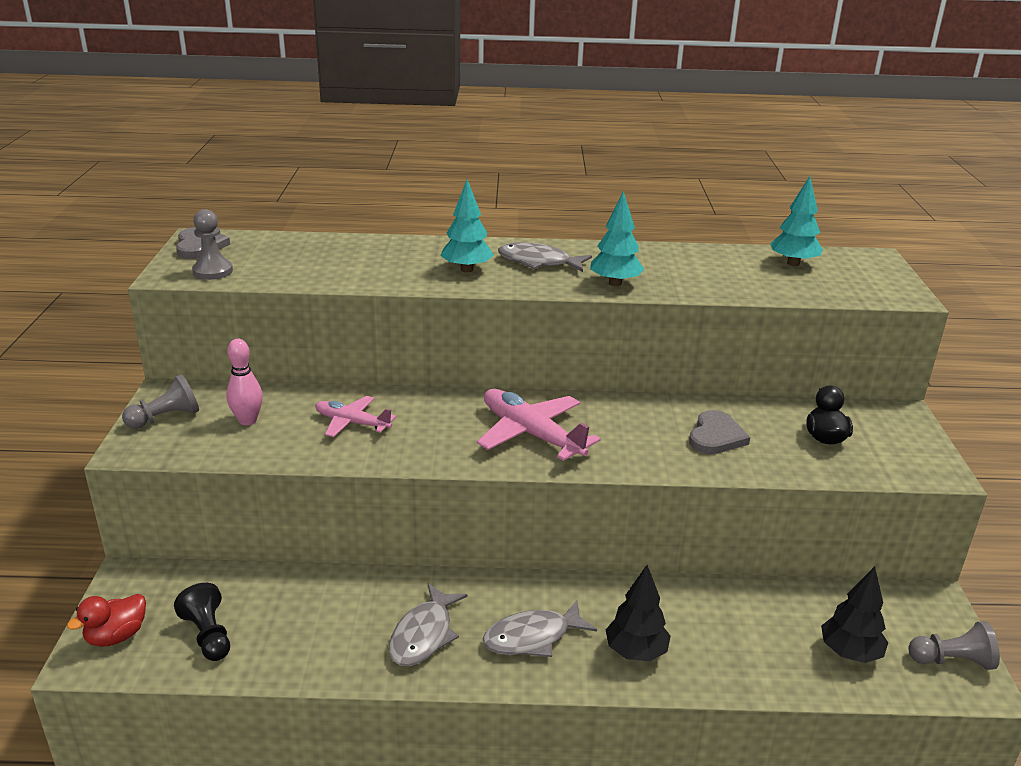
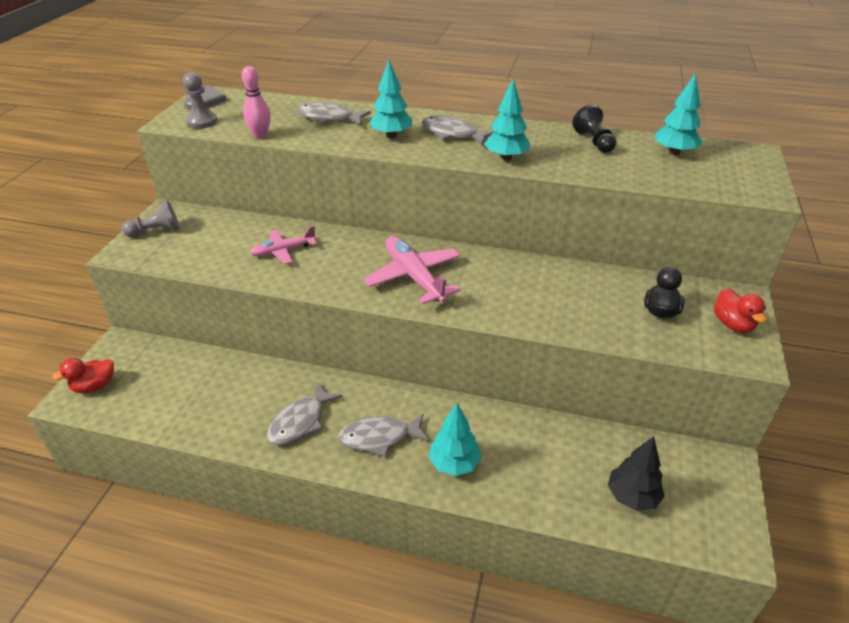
camera: 15 degrees right, 10 degrees up
(208, 635) = (153, 396): black pawn -> black pawn (594, 142)
(247, 420) = (210, 240): pink bowling pin -> pink bowling pin (260, 135)
(352, 423) = (283, 251): pink plane -> pink plane turned 60 degrees counterclockwise
(377, 256) = (329, 118): none -> grey fish
(635, 652) = (454, 464): black tree -> turquoise tree
(716, 436) = (564, 297): grey heart -> none
(905, 442) = (733, 324): none -> red duck
(952, 660) = (721, 520): grey pawn -> none

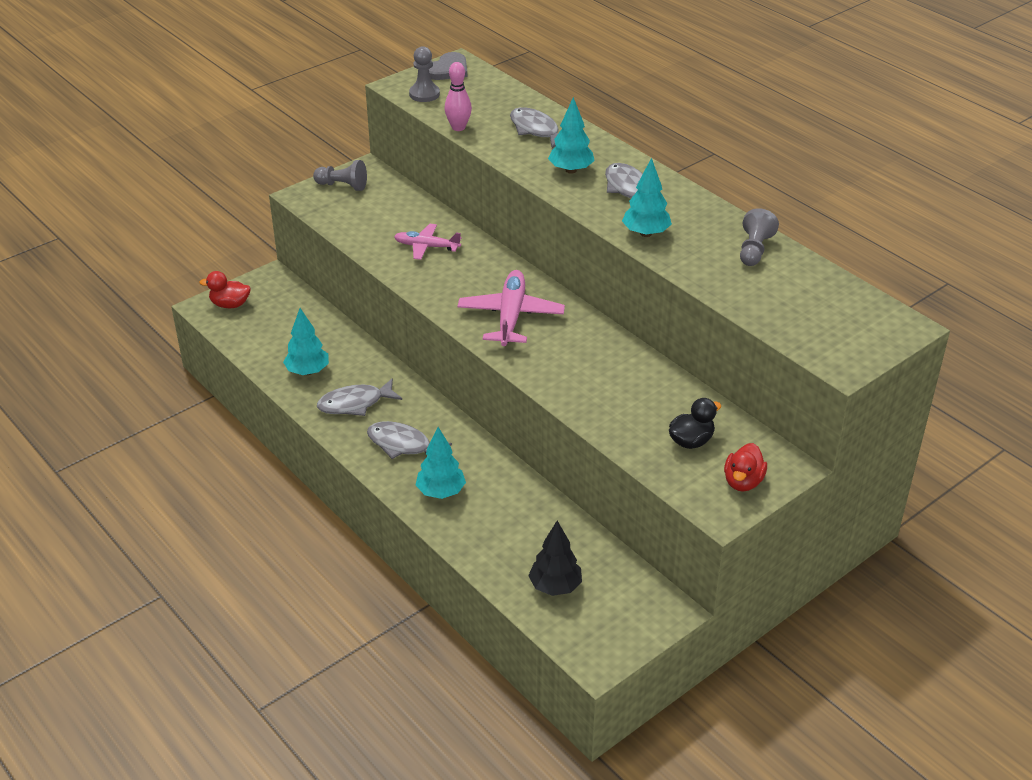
camera: 35 degrees right, 0 degrees up
(594, 142) = (754, 250): black pawn -> grey pawn
(674, 152) = (818, 292): turquoise tree -> turquoise tree (308, 371)

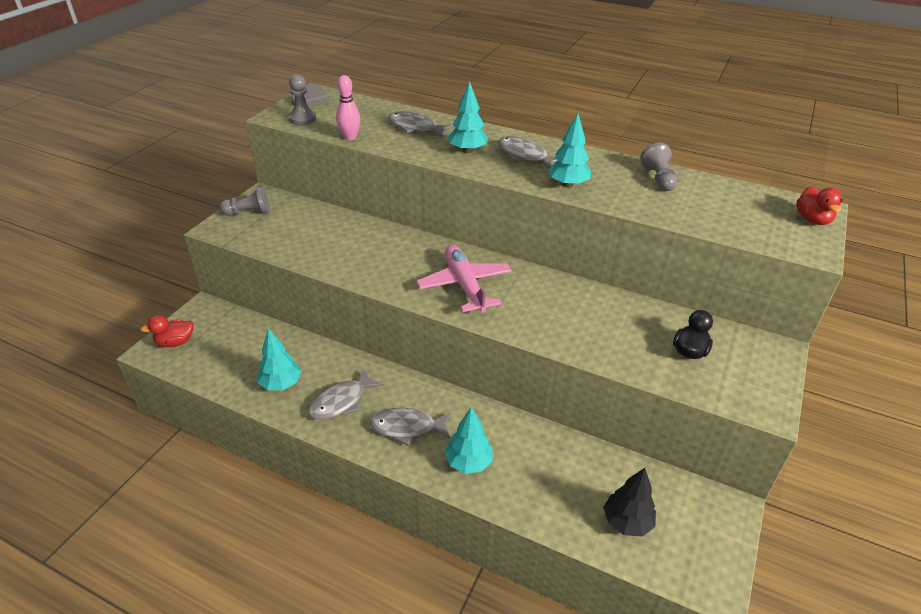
camera: 25 degrees left, 0 degrees up
(427, 247) = (354, 245): pink plane -> none
(743, 482) = (758, 374): red duck -> red duck (812, 220)

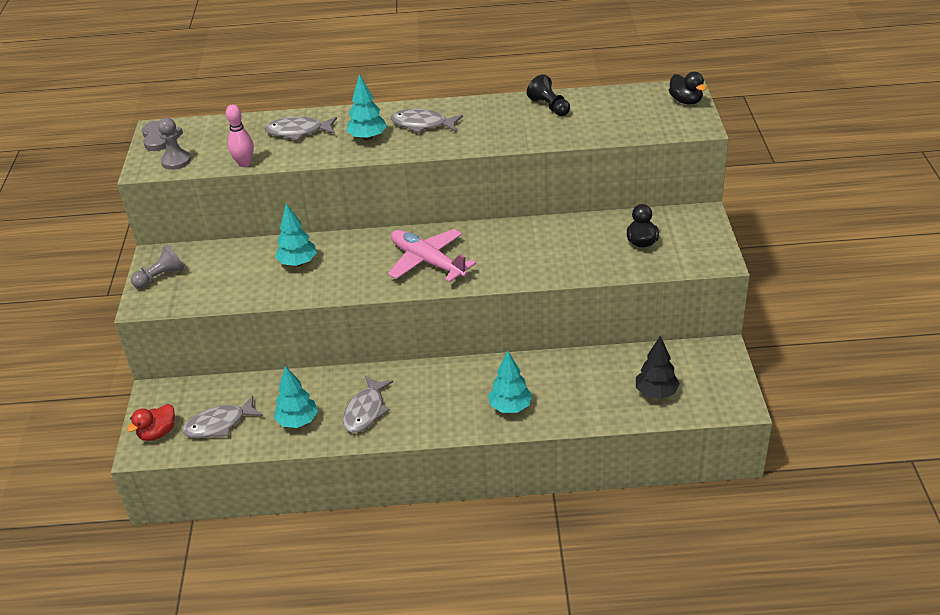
camera: 25 degrees left, 0 degrees up
(407, 428) = (440, 405): grey fish -> grey fish (219, 424)
(568, 185) = (480, 139): turquoise tree -> turquoise tree (298, 263)
(658, 178) = (549, 107): grey pawn -> black pawn
(812, 220) = (686, 101): red duck -> black duck

